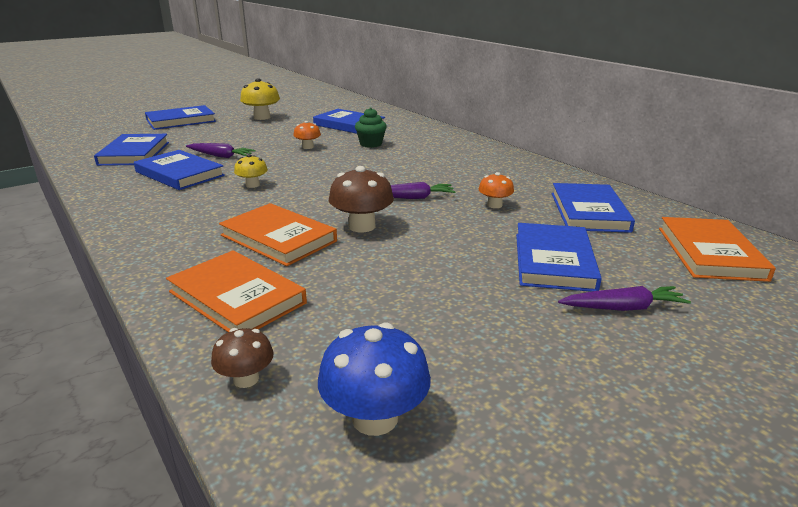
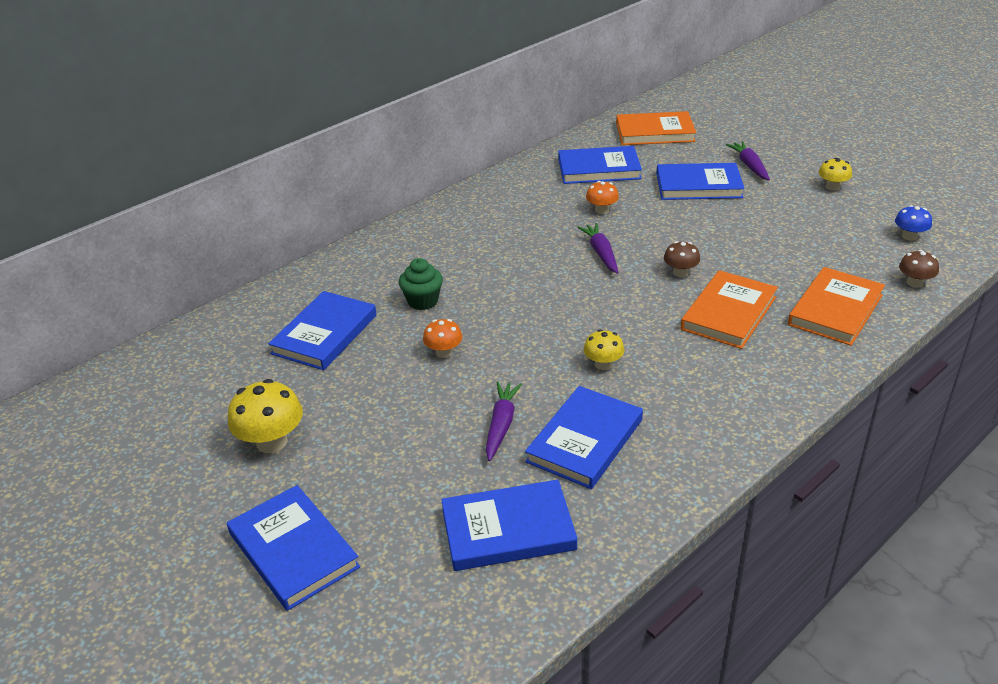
camera: 95 degrees left, 10 degrees up
(362, 226) = (680, 272): brown mushroom -> brown mushroom, size x0.60
(375, 418) = (909, 236): blue mushroom -> blue mushroom, size x0.60
(559, 374) = (832, 187): none -> yellow mushroom

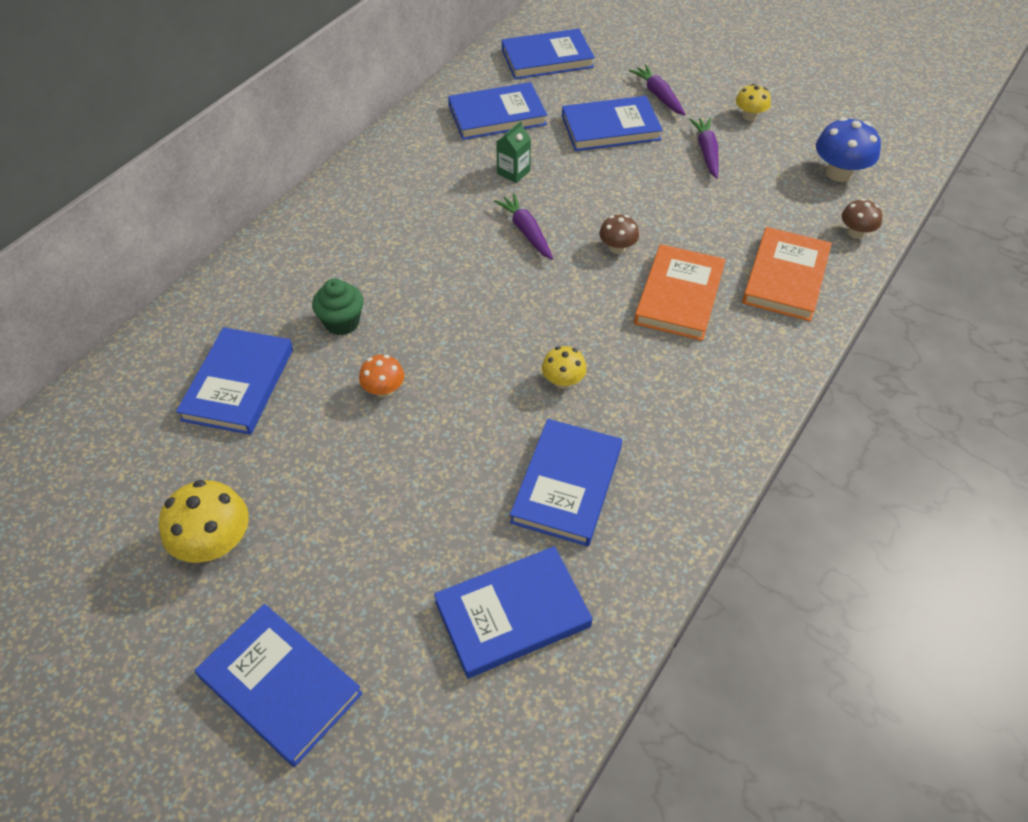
camera: 15 degrees left, 15 degrees up
(501, 425) = (472, 478): purple carrot -> purple carrot (706, 152)
(601, 210) = (513, 172): orange mushroom -> green carton
(655, 132) = (547, 58): orange book -> blue book
(909, 236) = (839, 173): blue mushroom -> blue mushroom, size x1.68

